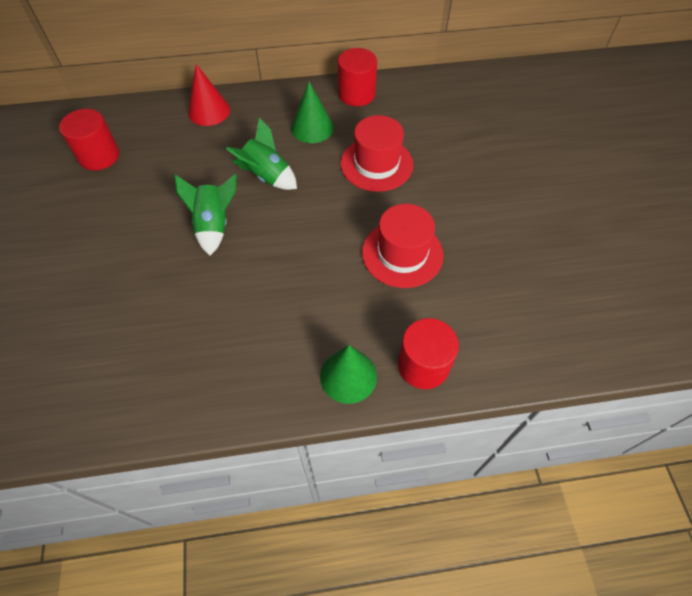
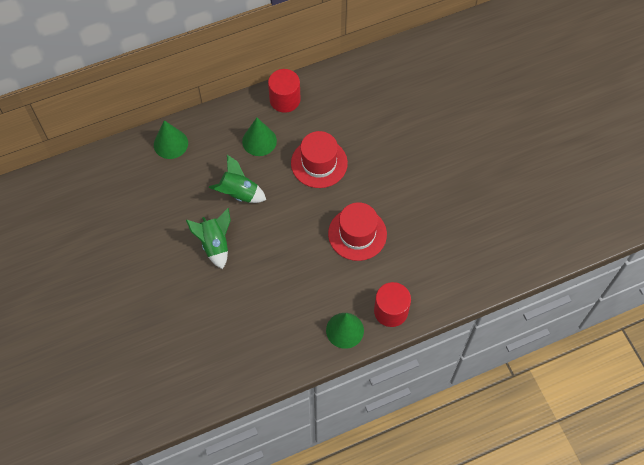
camera: 15 degrees left, 5 degrees up
(99, 156) = (100, 206): red cylinder -> none
(209, 111) = (170, 143): red cone -> green cone

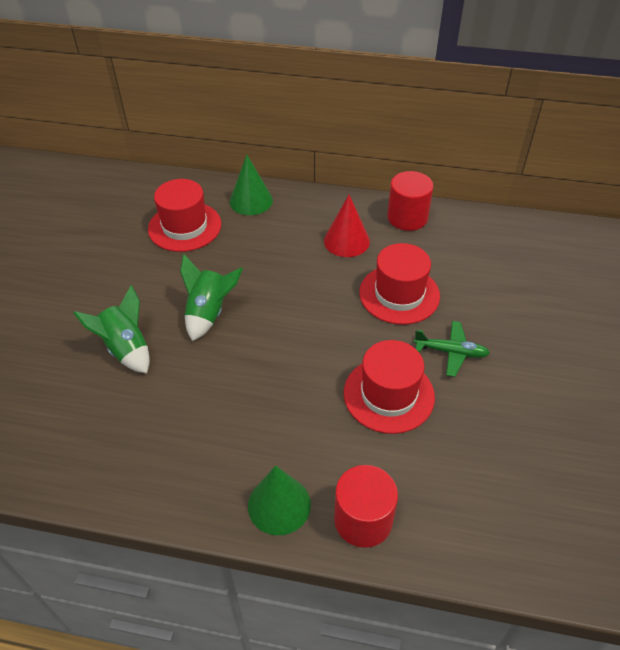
camera: 35 degrees right, 15 degrees down
(143, 191) = (185, 227): none -> red hat
(239, 193) = (280, 278): green rocket -> green rocket (126, 348)
(259, 141) = (346, 241): green cone -> red cone
(373, 186) = (451, 352): none -> green plane

